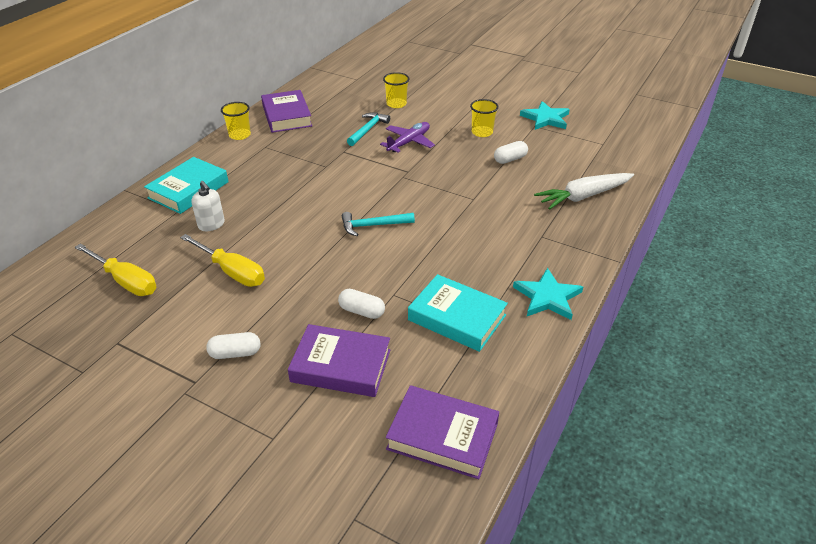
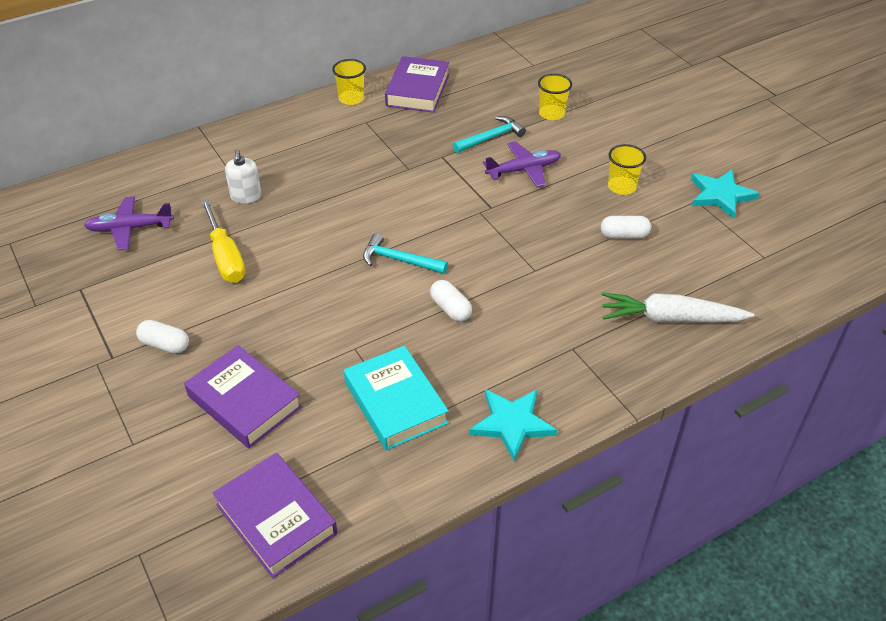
camera: 30 degrees right, 5 degrees up
(126, 281) = (130, 228): yellow screwdriver -> purple plane
(188, 190) = (254, 148): turquoise book -> none
(362, 311) = (309, 353): white capsule -> white capsule (450, 309)

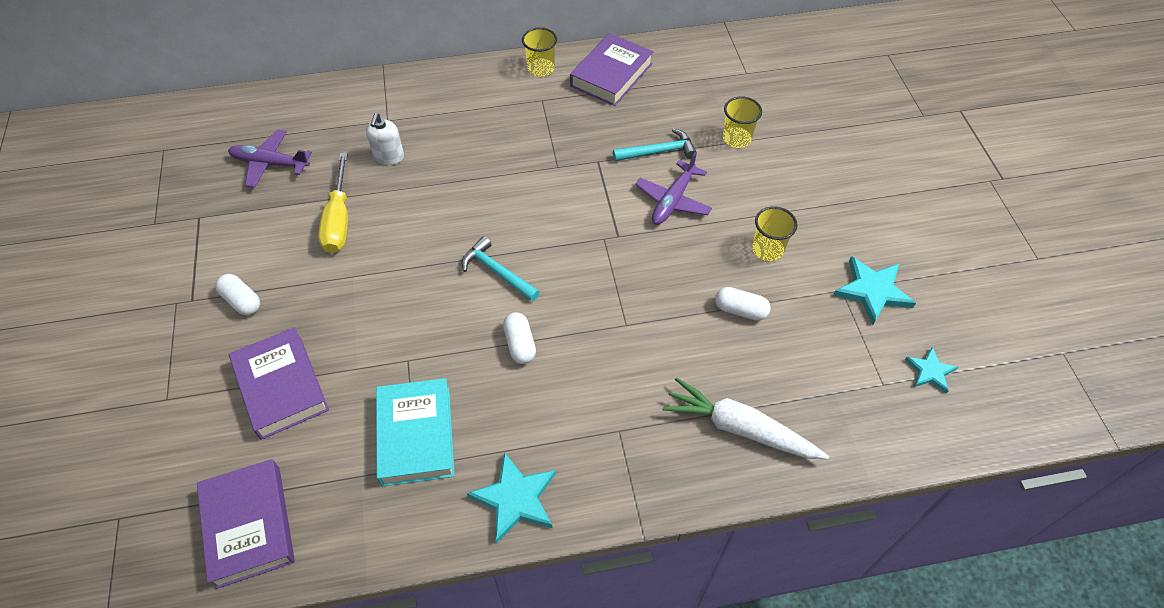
camera: 20 degrees right, 10 degrees up
(523, 170) = (673, 200): purple plane -> purple plane turned 120 degrees clockwise
(794, 239) = (930, 371): none -> turquoise star

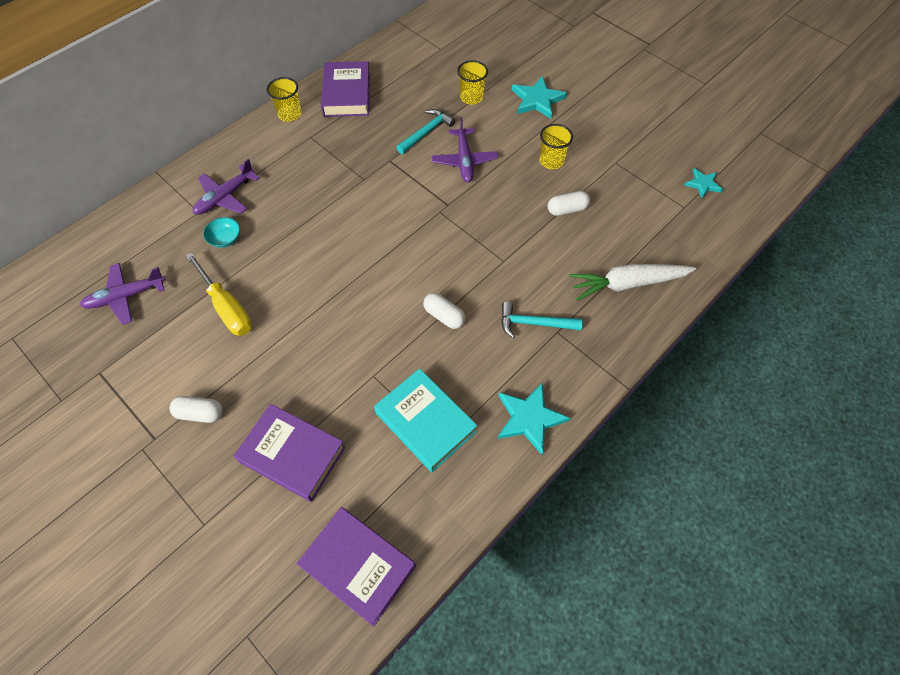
camera: 35 degrees left, 5 degrees up
(389, 157) = (225, 238): white soap dispenser -> turquoise bowl
(420, 118) = (225, 197): none -> purple plane
(497, 272) = (384, 276): turquoise hammer -> turquoise hammer (534, 323)
(872, 291) = (633, 153): turquoise star -> turquoise star (537, 100)

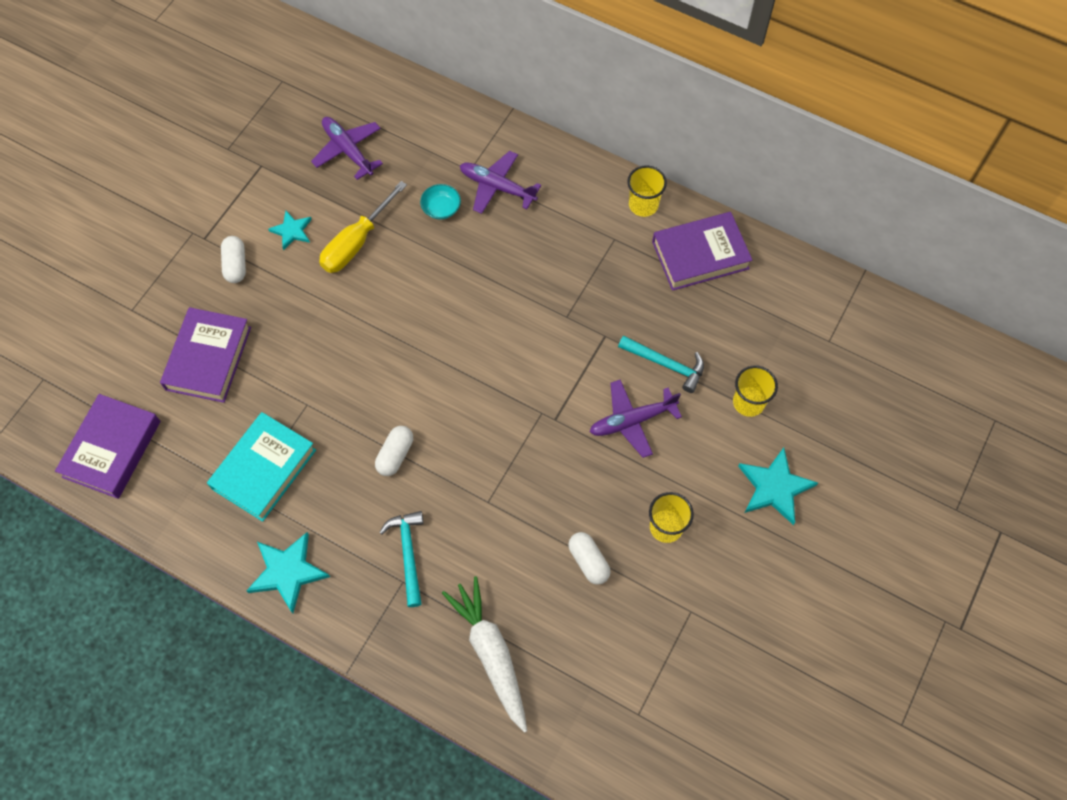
camera: 75 degrees right, 5 degrees up
(703, 184) = (688, 736): turquoise star -> turquoise star (292, 231)

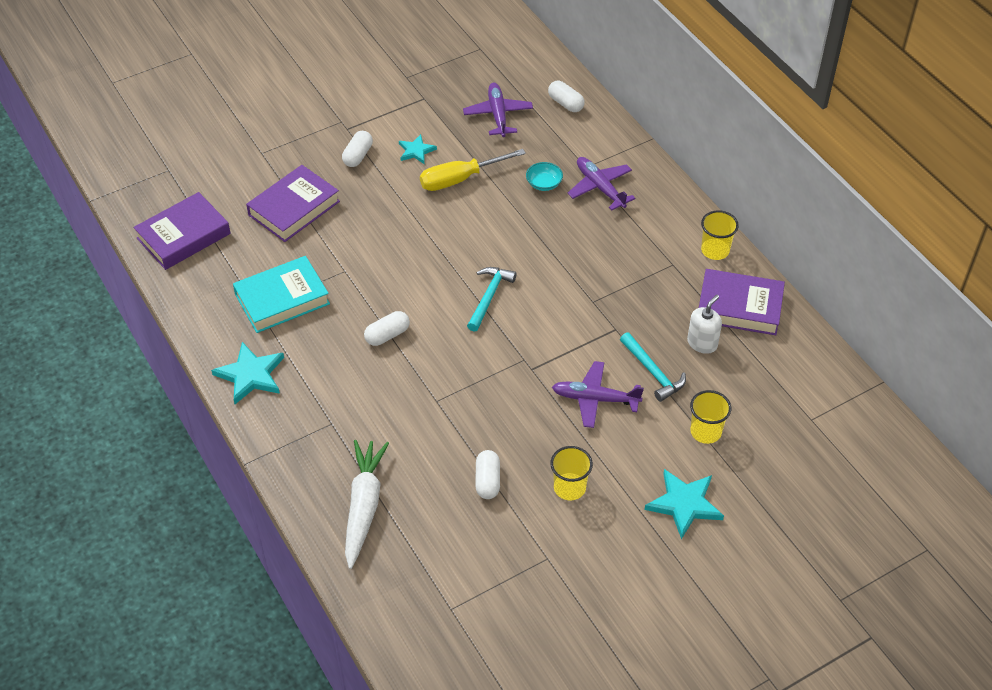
camera: 30 degrees right, 15 degrees down
(406, 106) = (565, 103): none -> white capsule
(408, 553) = (349, 406): turquoise hammer -> turquoise hammer (489, 297)
(690, 310) = (702, 343): none -> white soap dispenser

